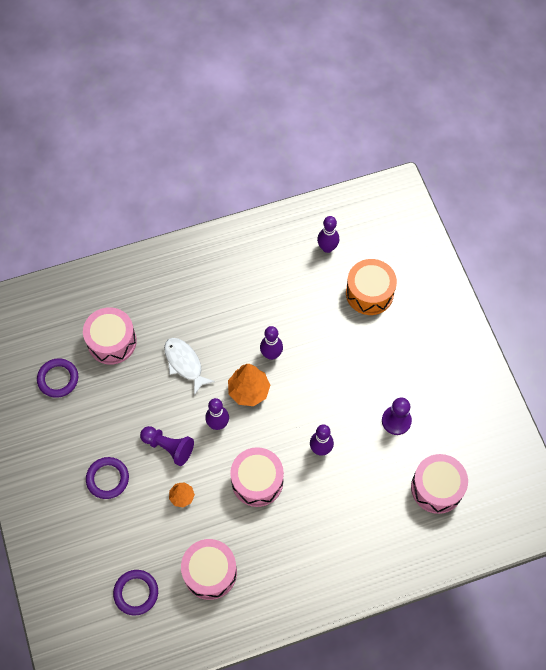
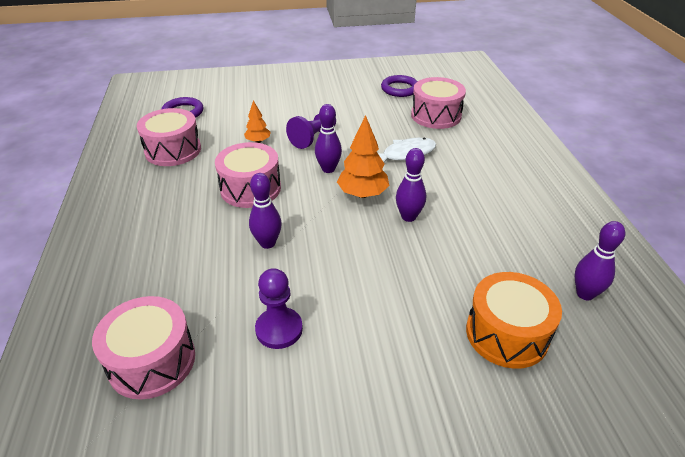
camera: 100 degrees right, 25 degrees down
(107, 479) = (295, 106): purple ring -> none

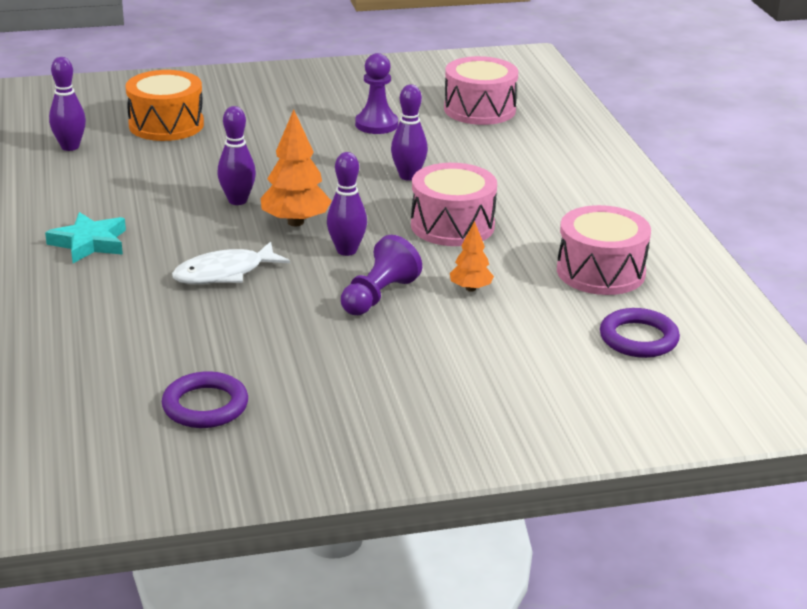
camera: 175 degrees right, 10 degrees down
(436, 115) = (148, 342): pink drum -> none
(501, 179) = (89, 243): none -> turquoise star

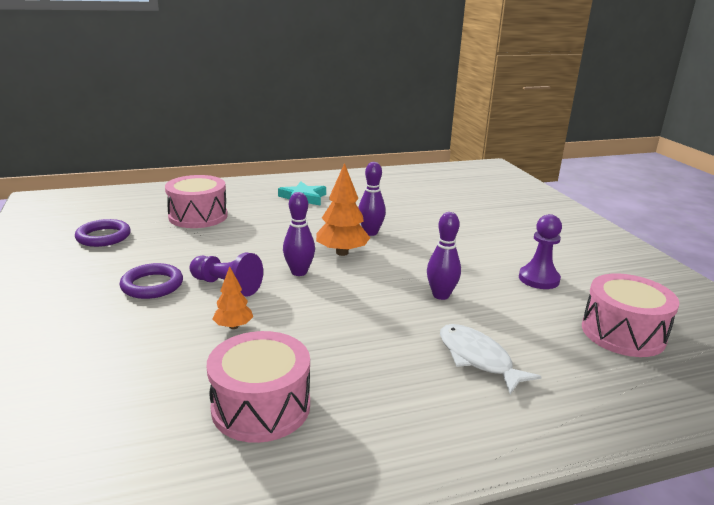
camera: 85 degrees right, 5 degrees down
(70, 147) = (428, 185): purple bowling pin -> none
(166, 125) = (478, 206): orange drum -> none
(224, 273) = (264, 234): white fish -> white fish (477, 358)
(452, 225) = (350, 317): pink drum -> pink drum (198, 216)
(638, 338) = (114, 428): purple ring -> purple ring (152, 285)

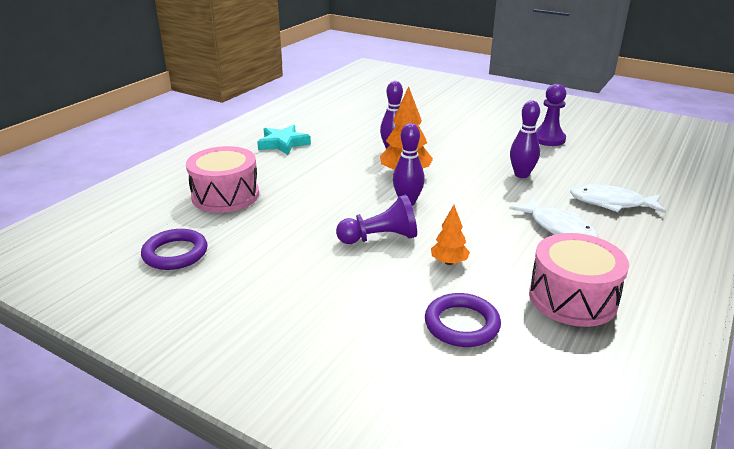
camera: 40 degrees left, 5 degrees up
(152, 285) = (321, 268): purple ring -> purple ring (462, 324)
(376, 351) = (558, 228): none -> white fish
(623, 333) = (639, 153): pink drum -> none

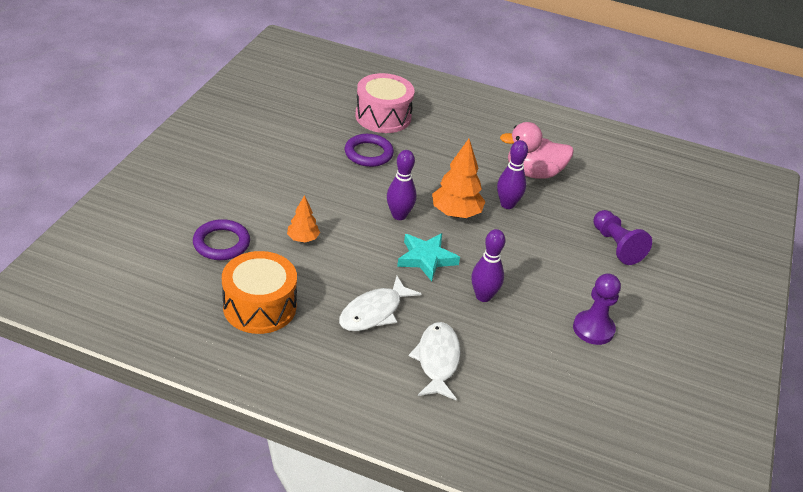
camera: 75 degrees right, 10 degrees up
(175, 253) = (294, 107): purple ring -> purple ring (368, 153)
(283, 143) = (495, 135): turquoise star -> turquoise star (426, 259)
(348, 135) = (533, 173): none -> pink duck
(380, 238) = (333, 201): purple pawn -> purple pawn (616, 246)
(572, 298) = (259, 307): pink drum -> orange drum

